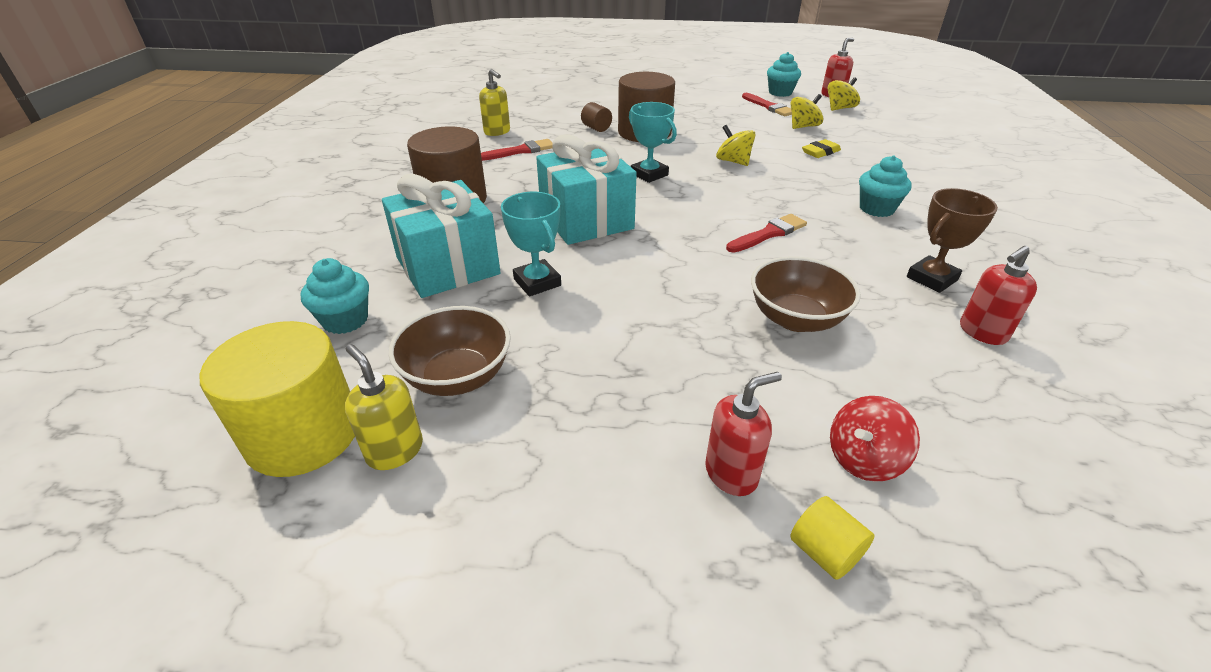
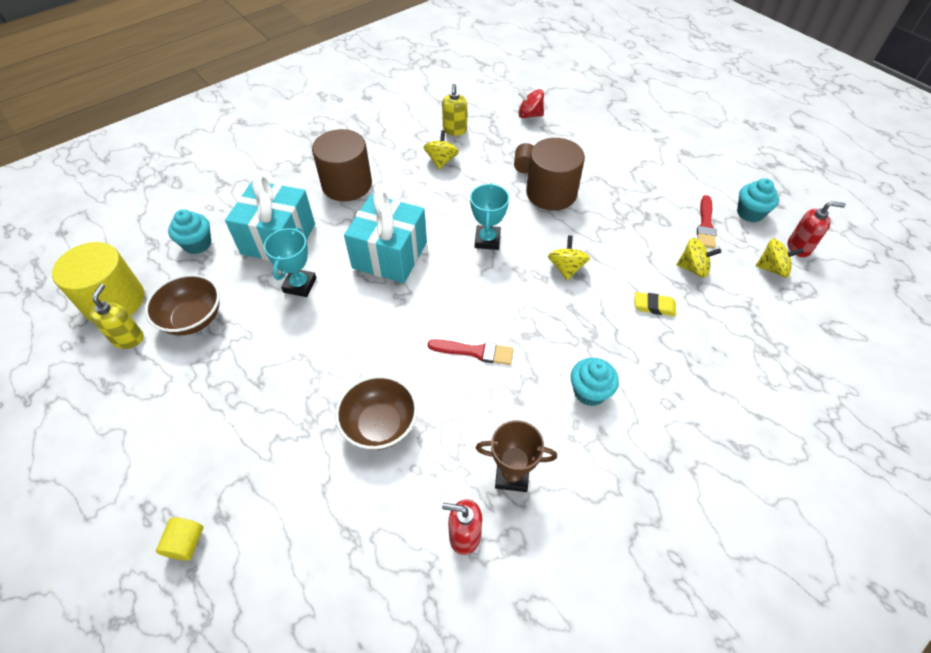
camera: 45 degrees right, 15 degrees up
(520, 151) = (441, 161): red brush -> yellow spinning top
(731, 473) = (212, 474): red soap dispenser -> none
(863, 459) = (270, 527): red spinning top -> red spinning top (529, 115)

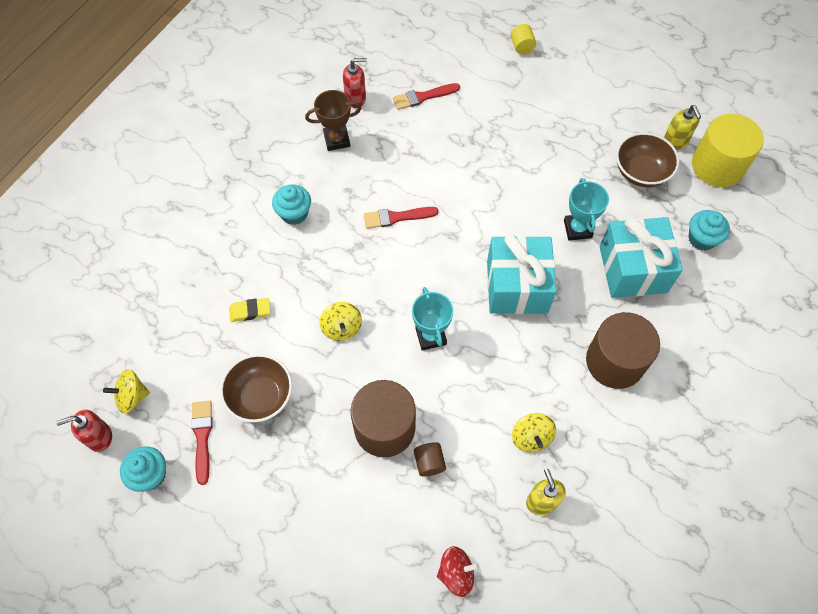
camera: 160 degrees right, 10 degrees up
(370, 503) = (423, 97): none -> red brush
(380, 425) = (443, 142): brown bowl -> brown bowl (261, 396)
(693, 268) = (214, 369): yellow spinning top -> none

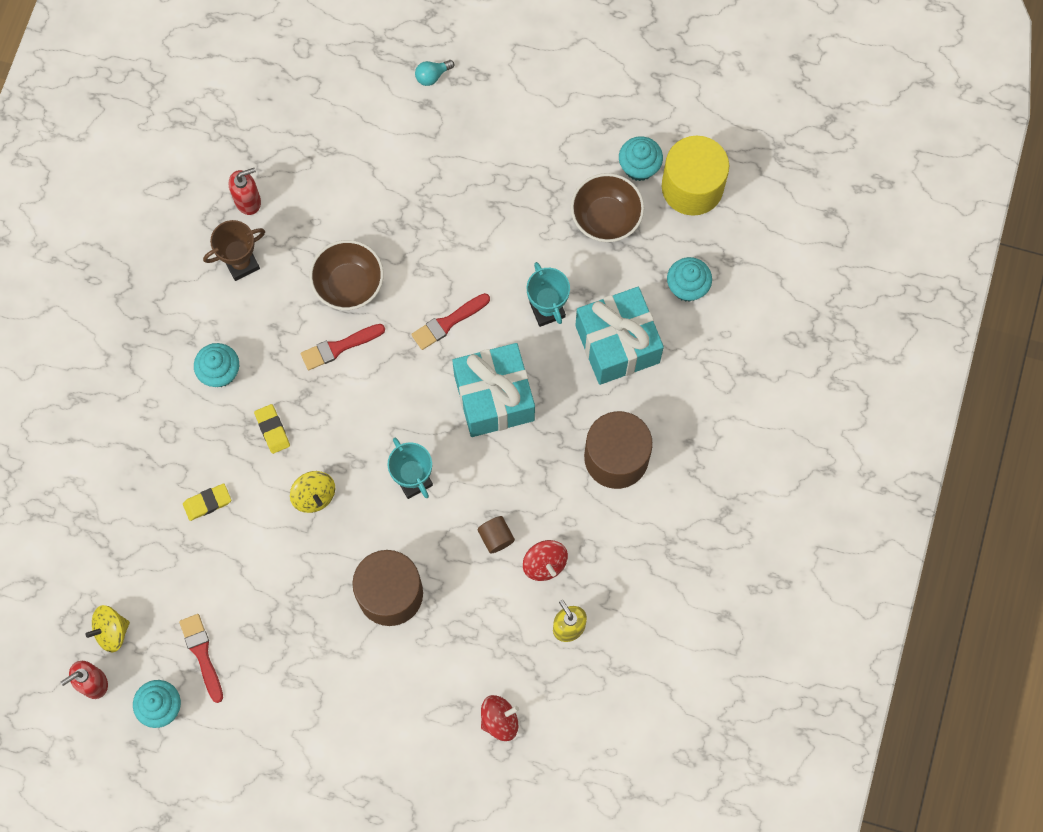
camera: 15 degrees left, 10 degrees up
(261, 396) = (249, 595): brown bowl -> brown bowl (349, 284)
(323, 267) = (272, 430): none -> yellow eraser
(423, 97) = (329, 178): red brush -> red brush (448, 322)
(429, 462) = (446, 618): brown cylinder -> brown cylinder (496, 537)
(522, 46) = (432, 76): yellow cylinder -> turquoise light bulb
(531, 437) = (544, 564): yellow spinning top -> red spinning top
(675, 142) = (639, 167): yellow soap dispenser -> turquoise cupcake

